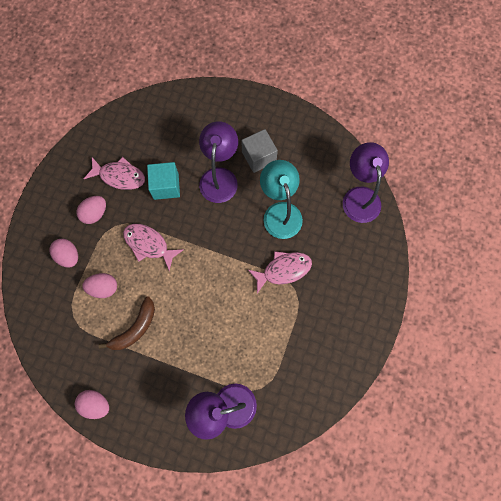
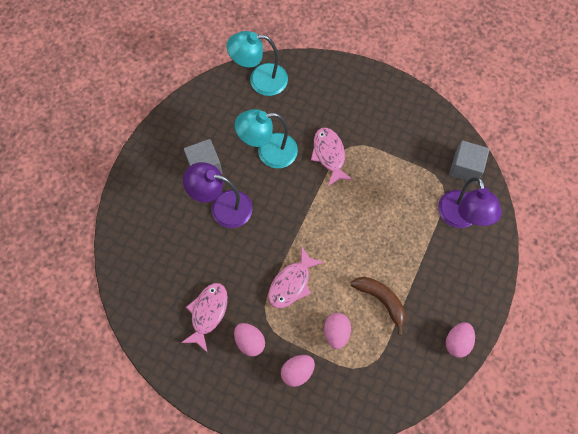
camera: 85 degrees left, 5 degrees down
(166, 186) = (226, 263): turquoise cube -> none
(283, 413) = (465, 168): none -> grey cube
(359, 196) = (260, 80): purple lamp -> turquoise lamp

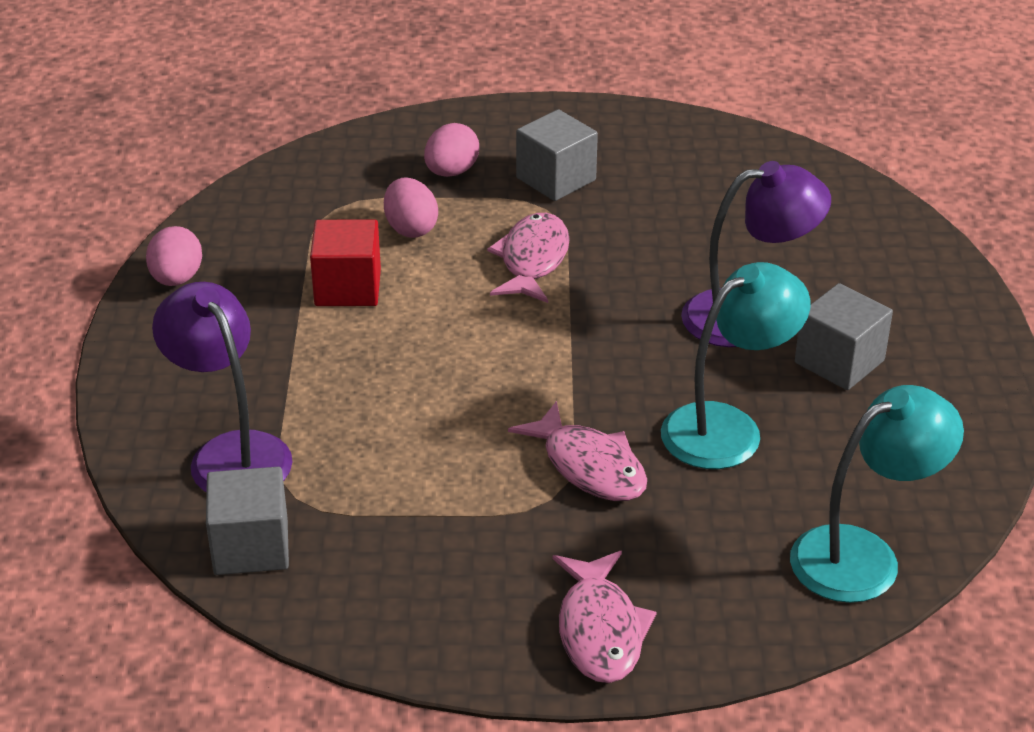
camera: 155 degrees right, 30 degrees down
(208, 313) = (653, 187): pink fish -> pink fish (599, 630)
(250, 341) = (556, 179): pink egg -> grey cube
(381, 300) = (348, 288): brown banana -> red cube

